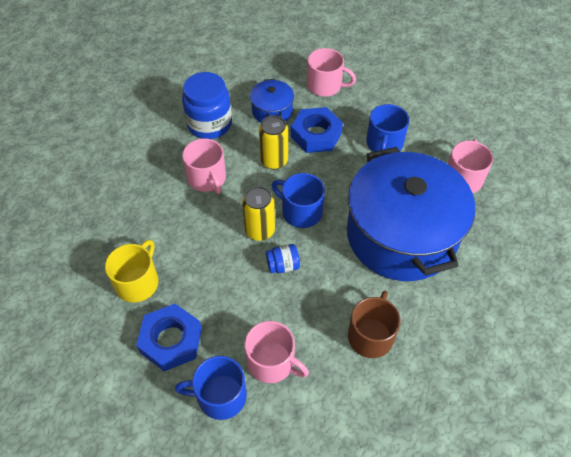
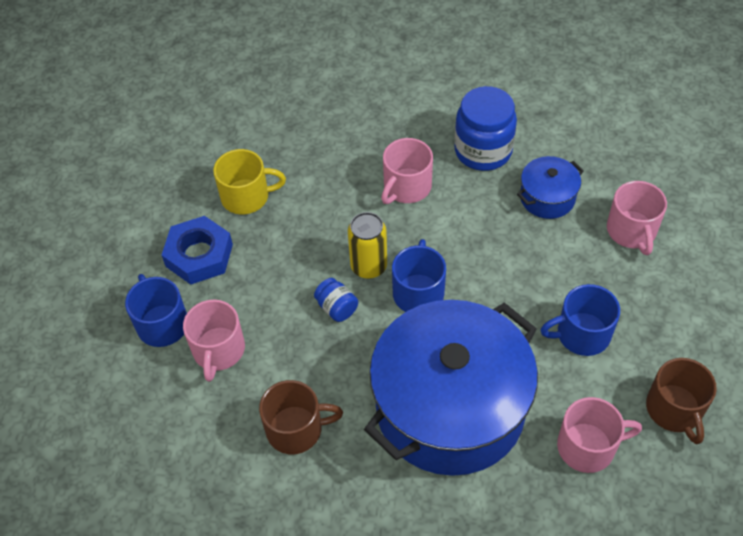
camera: 65 degrees right, 0 degrees up
(274, 161) = (473, 234): yellow can -> none
(316, 134) = (543, 257): blue nut -> none
(458, 128) = (674, 409): none -> brown mug

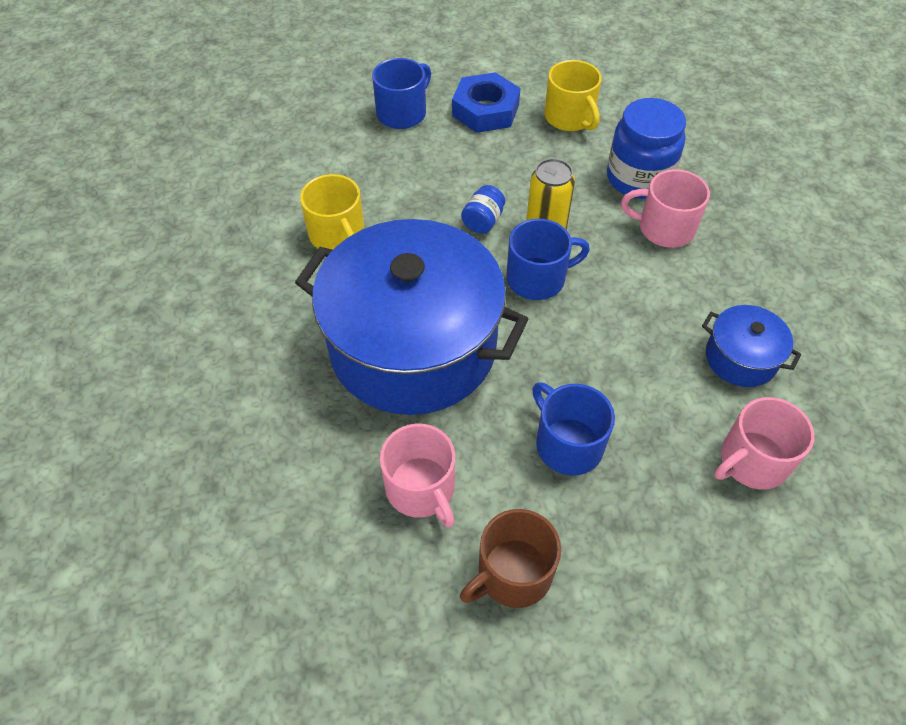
camera: 65 degrees right, 0 degrees up
(218, 350) = (394, 156): pink mug -> none
(296, 429) = (337, 235): brown mug -> yellow mug
(483, 151) = (763, 278): blue jar -> blue jar (638, 178)

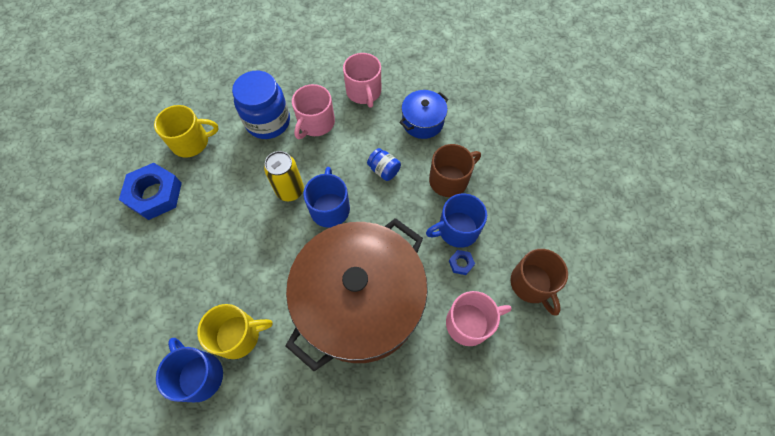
camera: 75 degrees left, 10 degrees up
(402, 113) = (126, 256): blue mug -> blue mug (199, 375)
(413, 346) = (360, 302): blue pot -> brown pot
(483, 221) = (266, 227): blue jar -> blue jar (384, 170)
(512, 460) = (461, 263): none -> blue nut
(651, 417) = (449, 180): none -> brown mug
(752, 461) = (487, 142): pink mug -> pink mug (364, 92)

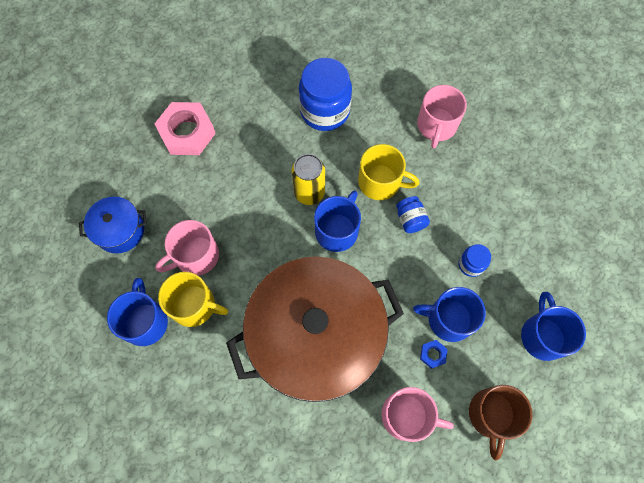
camera: 30 degrees right, 5 degrees up
(155, 194) = (187, 132): blue nut -> pink nut
(191, 142) = (243, 96): yellow mug -> yellow mug (380, 182)
(316, 123) = (370, 135): pink mug -> pink mug (196, 256)
(422, 122) = (479, 189): blue pot -> blue pot (120, 230)
(449, 180) = (471, 264): brown mug -> blue jar
(532, 204) = (543, 336): none -> blue mug

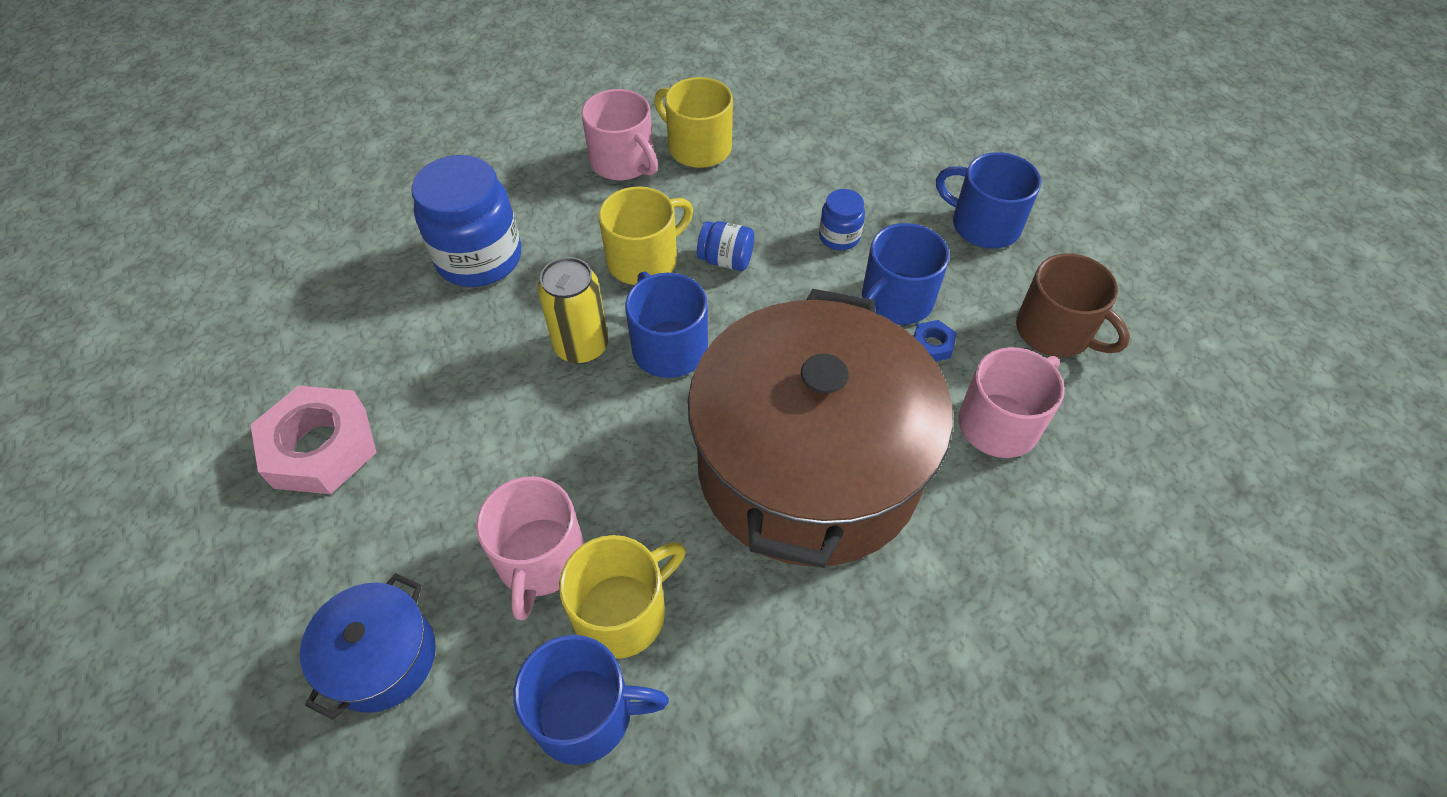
camera: 55 degrees left, 15 degrees down
(145, 321) = (586, 713): blue mug -> blue mug turned 150 degrees clockwise
(477, 153) = (698, 147): none -> yellow mug

